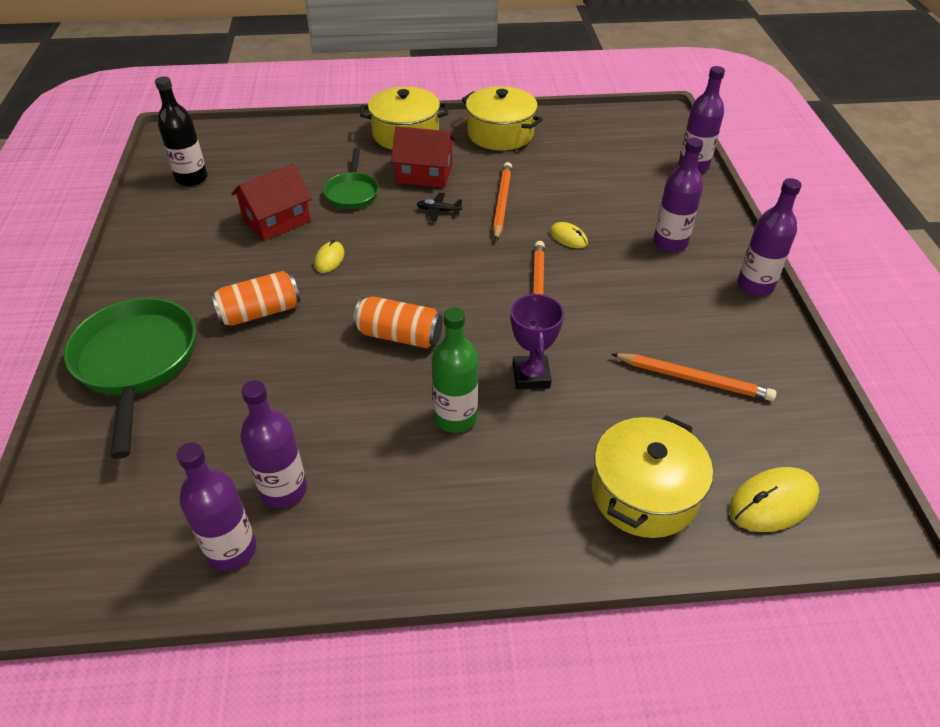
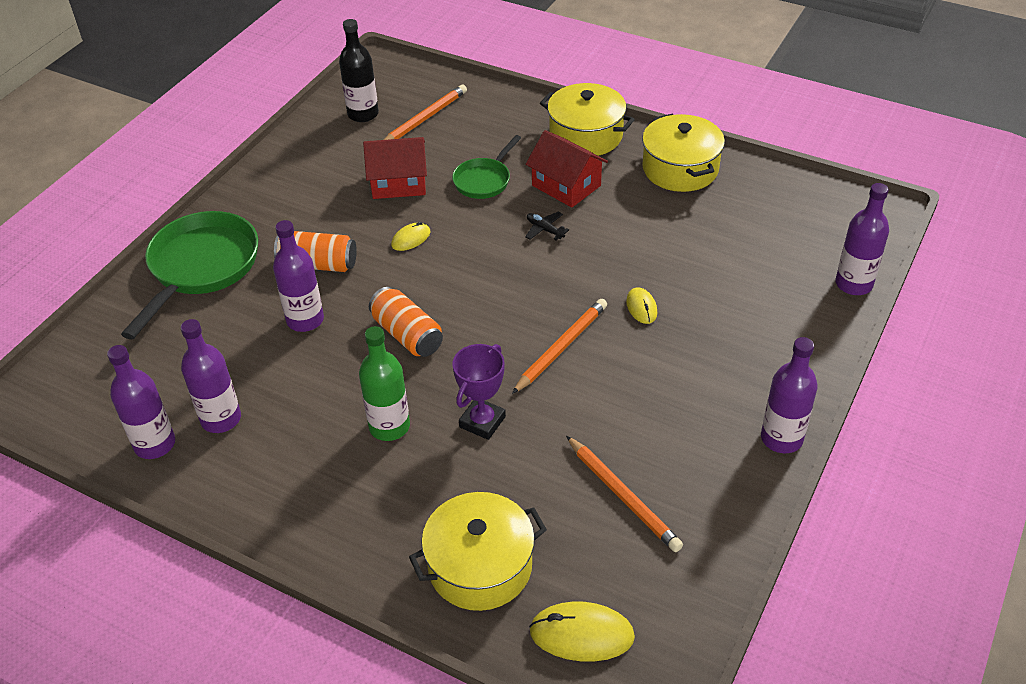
camera: 35 degrees right, 0 degrees up
(502, 203) = (611, 245): orange pencil -> orange pencil (425, 118)
(670, 243) = (738, 356): purple bottle -> purple bottle (305, 320)

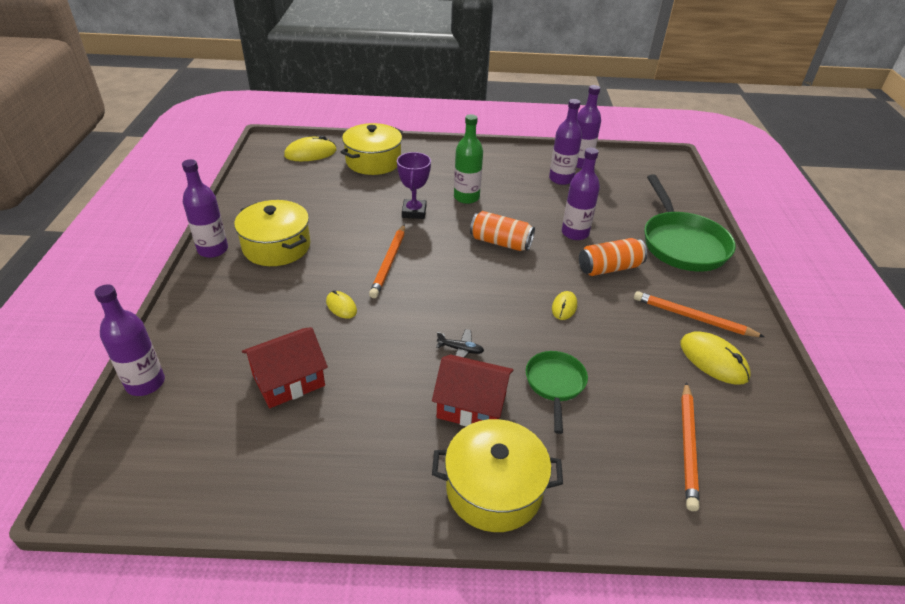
camera: 150 degrees right, 5 degrees down
(331, 159) = (713, 360): none -> yellow mouse
(363, 114) = (753, 427): black bottle -> none
(398, 183) = (628, 355): red house -> red house (288, 380)
(623, 496) = (310, 201): orange pencil -> orange pencil (692, 317)
(680, 169) = (358, 474): yellow pot -> yellow pot (276, 246)

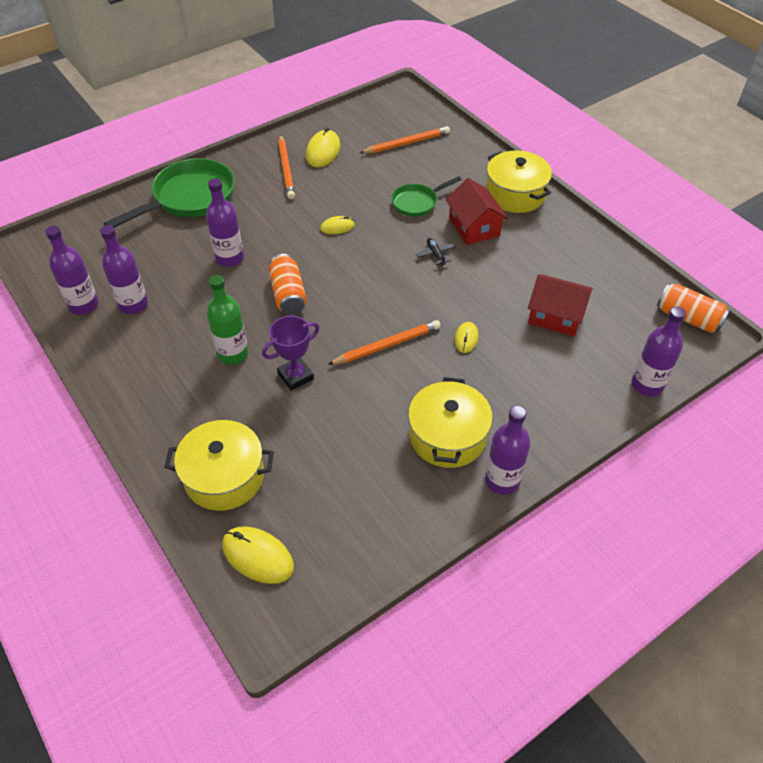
camera: 125 degrees left, 10 degrees up
(609, 268) = (264, 223): orange can -> orange can (688, 318)

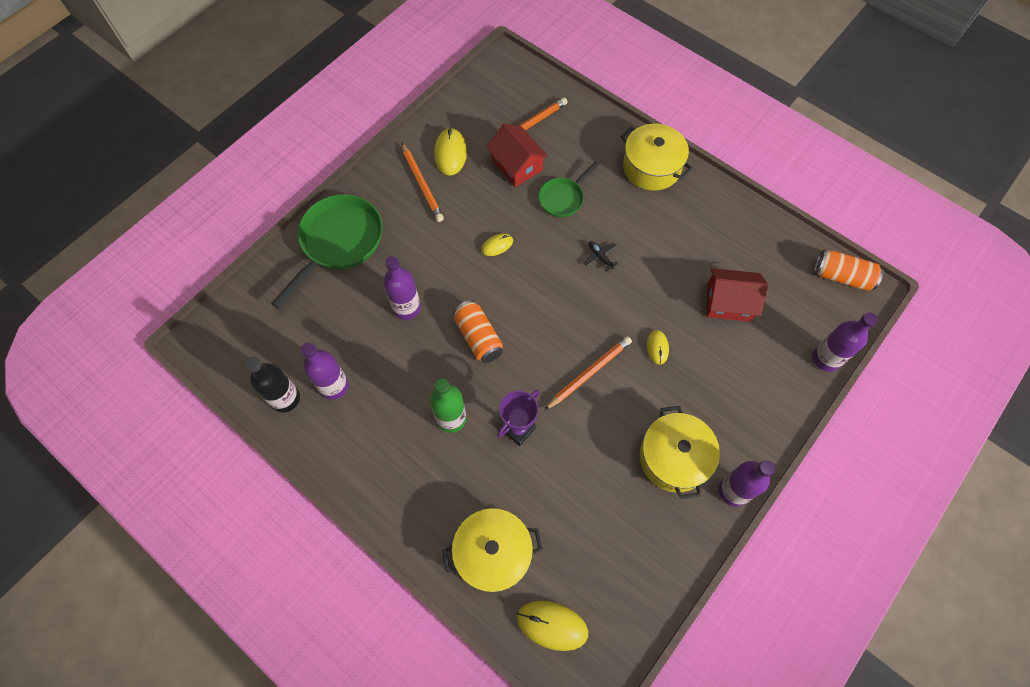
camera: 15 degrees left, 15 degrees up
(84, 305) = (285, 399): purple bottle -> black bottle
(474, 227) = (625, 216): red house -> red house (517, 165)

